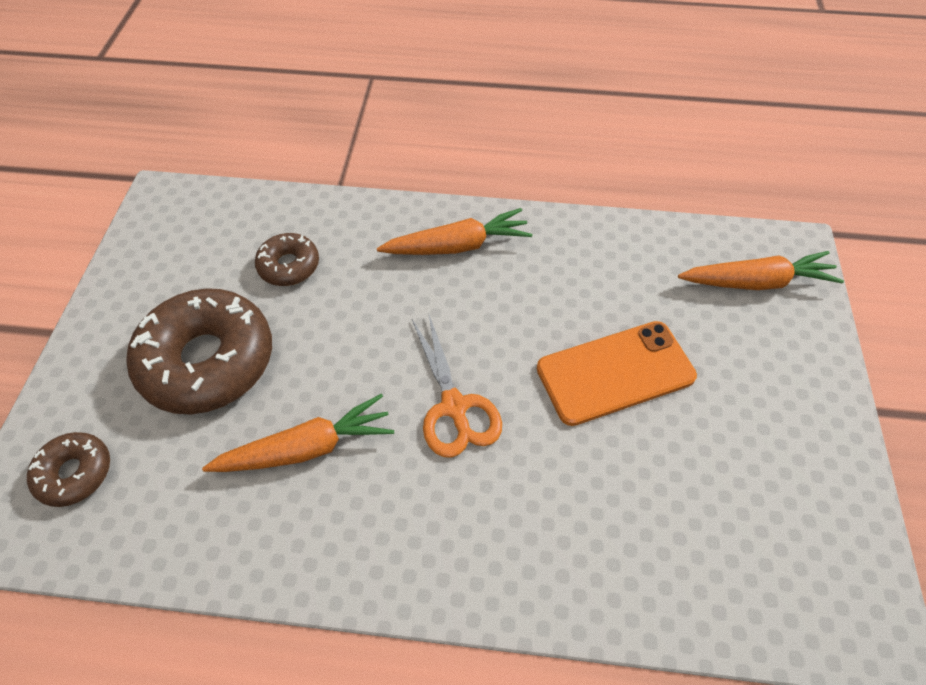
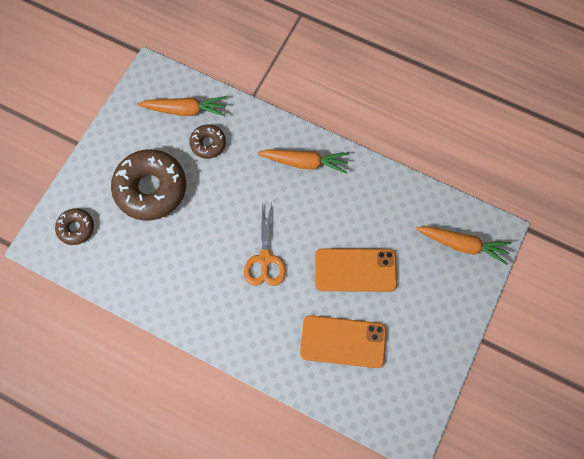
camera: 20 degrees right, 15 degrees up
(307, 447) = (186, 254): orange carrot -> orange carrot (185, 110)
(656, 498) = (343, 341): none -> orange phone

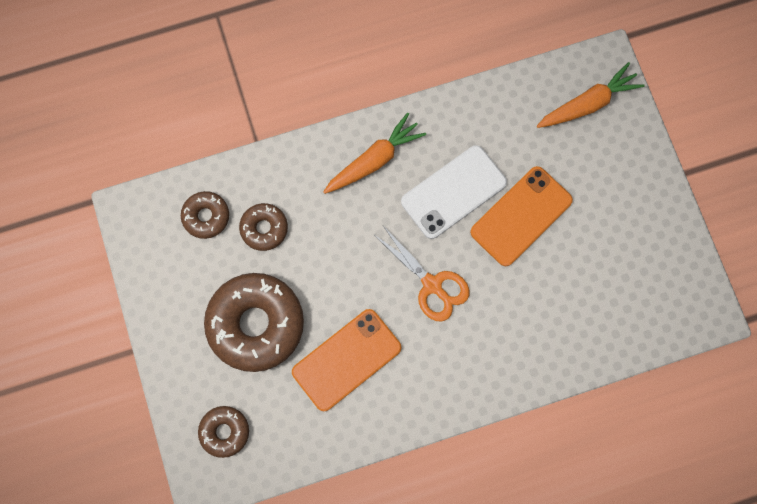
camera: 45 degrees left, 5 degrees up
(185, 110) = (206, 216): orange carrot -> brown donut
(330, 220) = (453, 192): none -> white phone
(343, 341) = (574, 290): orange phone -> orange phone (347, 360)

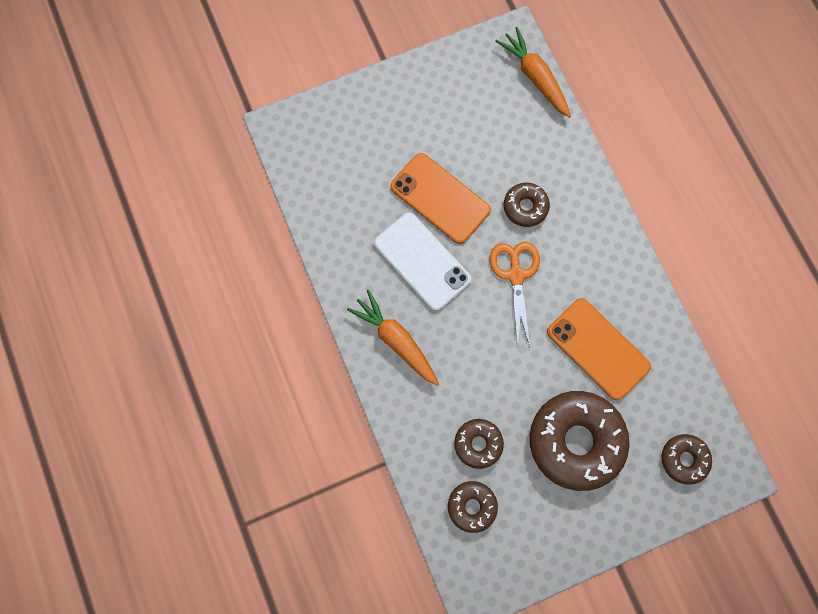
camera: 95 degrees left, 0 degrees up
(432, 285) = (515, 275): orange scissors -> orange scissors turned 45 degrees counterclockwise
(506, 303) = (525, 207): none -> brown donut
(588, 104) = (322, 143): orange carrot -> orange carrot (534, 77)

